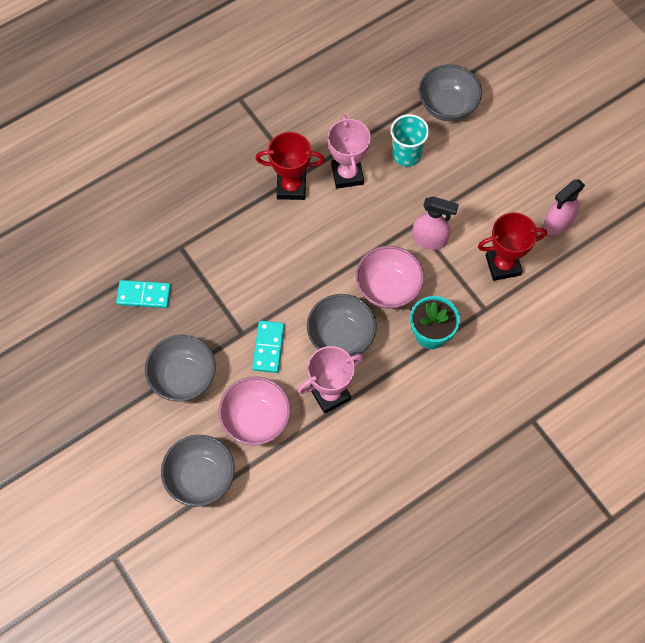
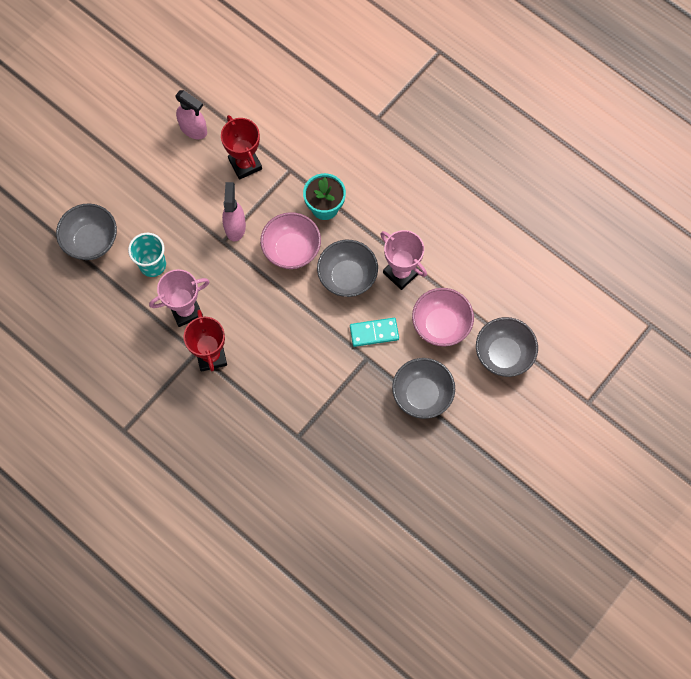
camera: 105 degrees left, 5 degrees up
(144, 295) = (355, 454): turquoise domino -> none

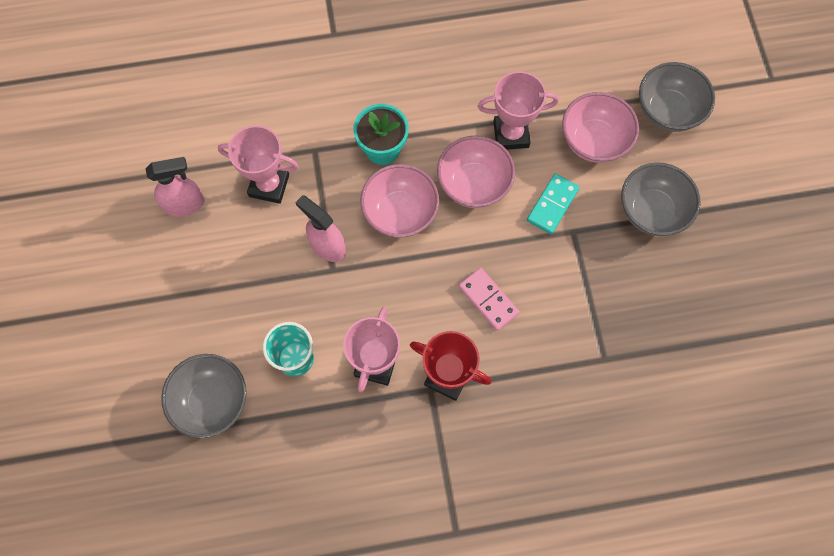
camera: 50 degrees left, 0 degrees up
(245, 164) = (269, 185): red trophy -> pink trophy
(279, 342) = (488, 300): none -> pink domino
(347, 277) = (473, 184): grey bowl -> pink bowl

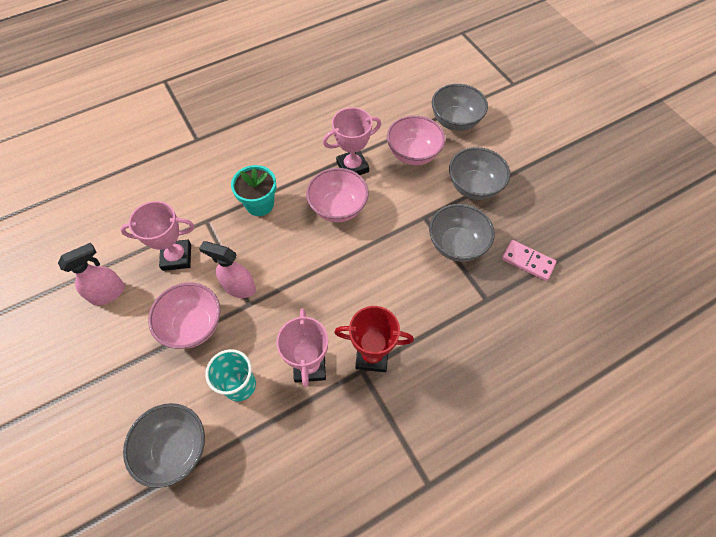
camera: 20 degrees left, 10 degrees down
(400, 213) = (289, 245): pink bowl -> pink bowl (193, 325)
(488, 300) = (381, 286): pink domino -> pink domino (527, 261)
(552, 205) = (402, 204): turquoise domino -> none
(597, 280) = (456, 245): none -> grey bowl

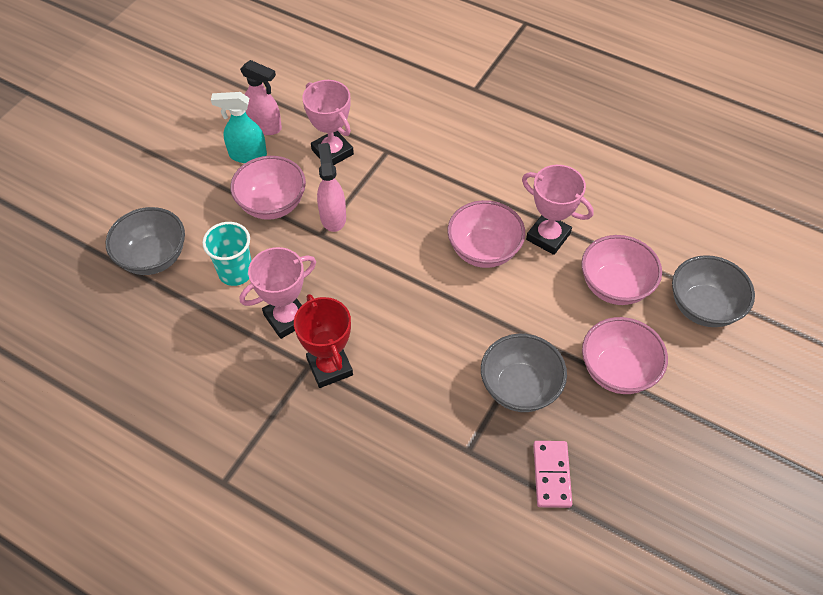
camera: 60 degrees right, 5 degrees down
(127, 320) = (247, 155): none -> turquoise spray bottle
(260, 204) = (437, 182): turquoise flower pot -> none
(474, 187) = (617, 370): grey bowl -> pink bowl

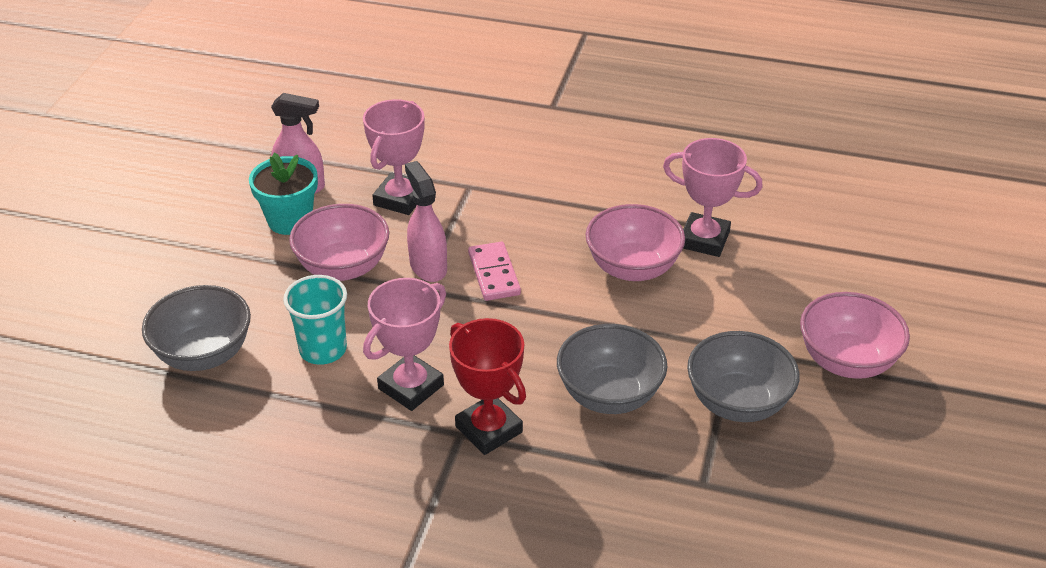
camera: 15 degrees left, 15 degrees down
(247, 155) = (290, 220): turquoise spray bottle -> turquoise flower pot
(332, 152) = (400, 199): pink trophy -> pink trophy turned 75 degrees clockwise
(551, 475) = (816, 487): pink domino -> pink domino (494, 274)
(614, 286) = (805, 275): pink bowl -> none
(703, 307) = (916, 277): grey bowl -> grey bowl (609, 395)

